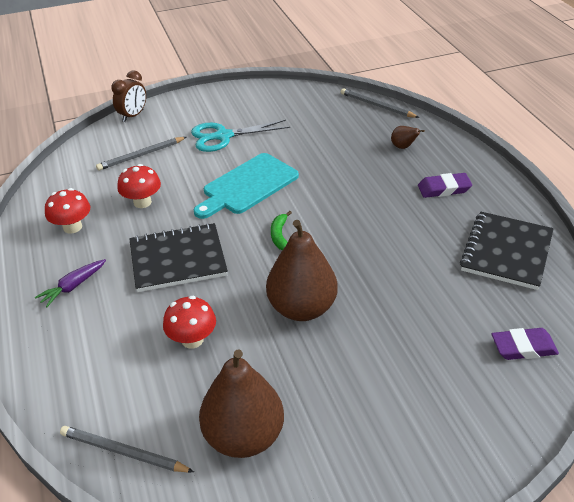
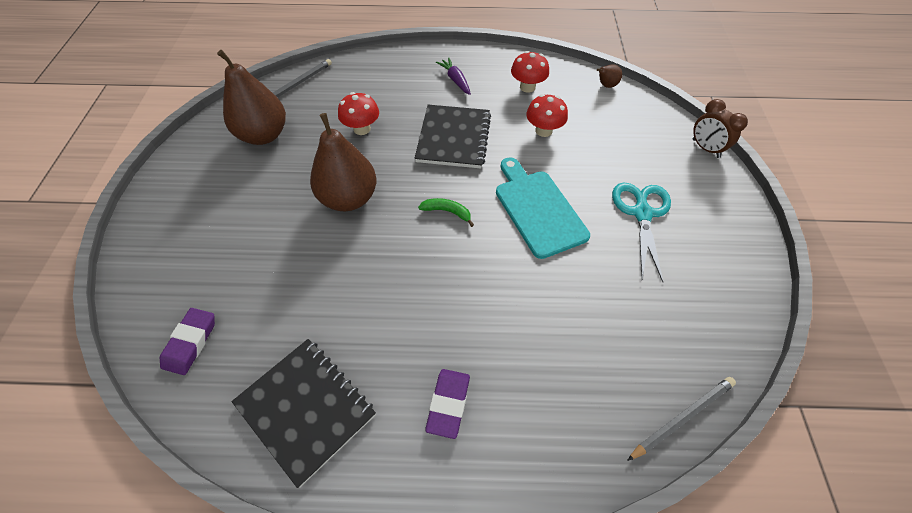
camera: 110 degrees right, 15 degrees up
(141, 155) = (623, 142): grey pencil -> none
(403, 147) = (559, 400): brown pear -> brown pear (606, 85)

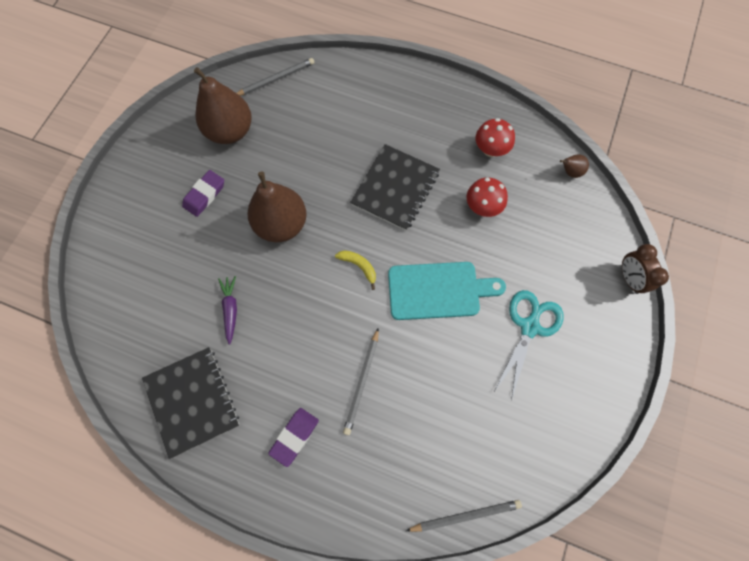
camera: 20 degrees right, 15 degrees up
(190, 342) = (126, 317): purple eraser -> purple eraser (204, 195)
(362, 129) = (317, 151): red mushroom -> none
(447, 212) = (359, 266): green banana -> yellow banana
(455, 80) = (424, 119): purple carrot -> purple carrot (230, 309)
(500, 319) = (362, 382): none -> grey pencil
(538, 209) = (438, 290): turquoise cutting board -> turquoise cutting board turned 90 degrees clockwise

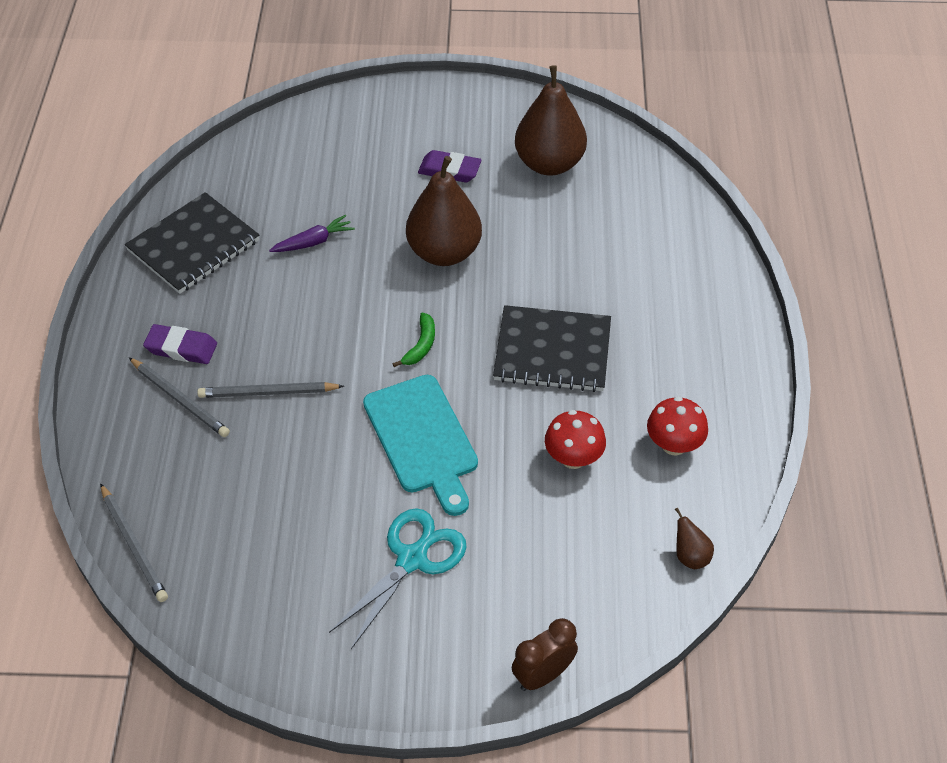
camera: 70 degrees right, 20 degrees down
(276, 79) = (651, 180): grey pencil -> grey pencil (180, 399)
(359, 266) = (421, 345): yellow banana -> green banana
(529, 326) = (412, 559): turquoise scissors -> turquoise scissors turned 60 degrees counterclockwise

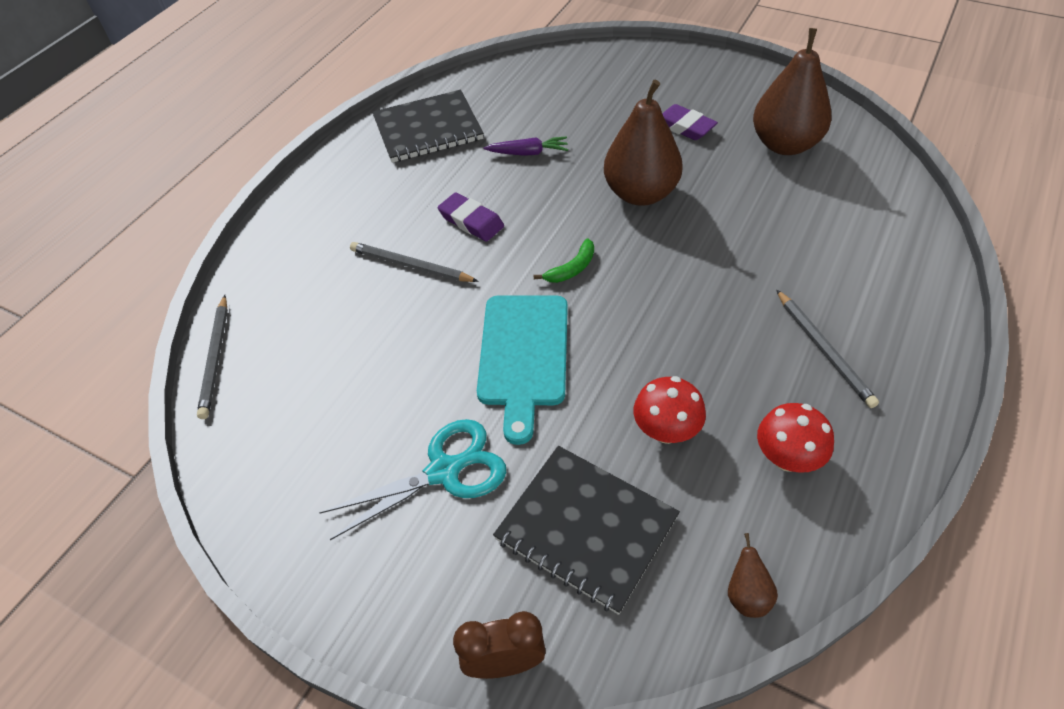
camera: 30 degrees right, 0 degrees up
(180, 399) = (336, 247): grey pencil -> grey pencil (824, 350)
(181, 348) = (365, 206): purple eraser -> purple eraser (471, 221)
(552, 351) = (699, 315): black notebook -> black notebook (586, 529)

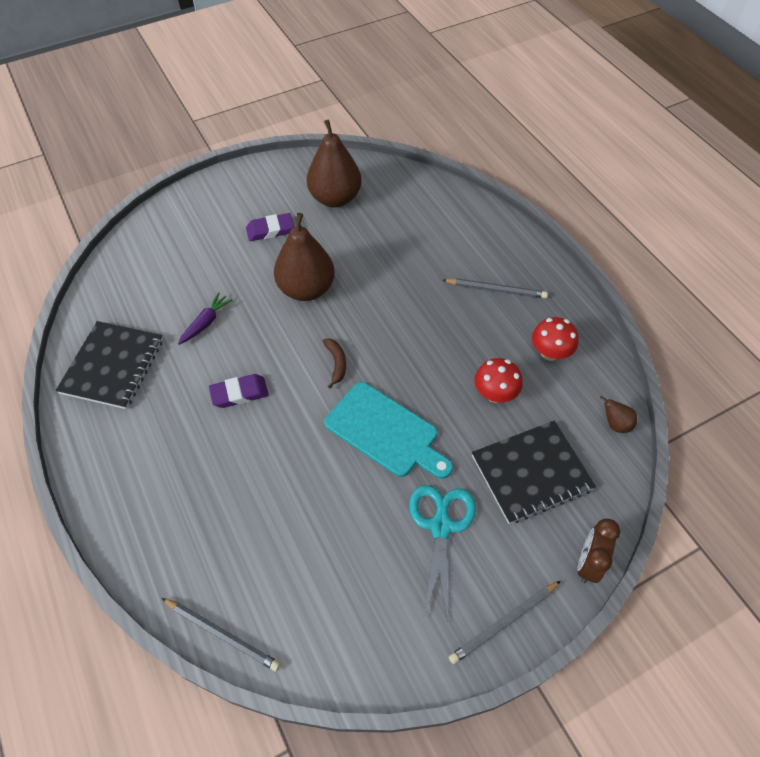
camera: 60 degrees left, 5 degrees up
(411, 266) = (248, 453): grey pencil -> grey pencil (504, 623)
(572, 268) = (336, 363): green banana -> brown banana

